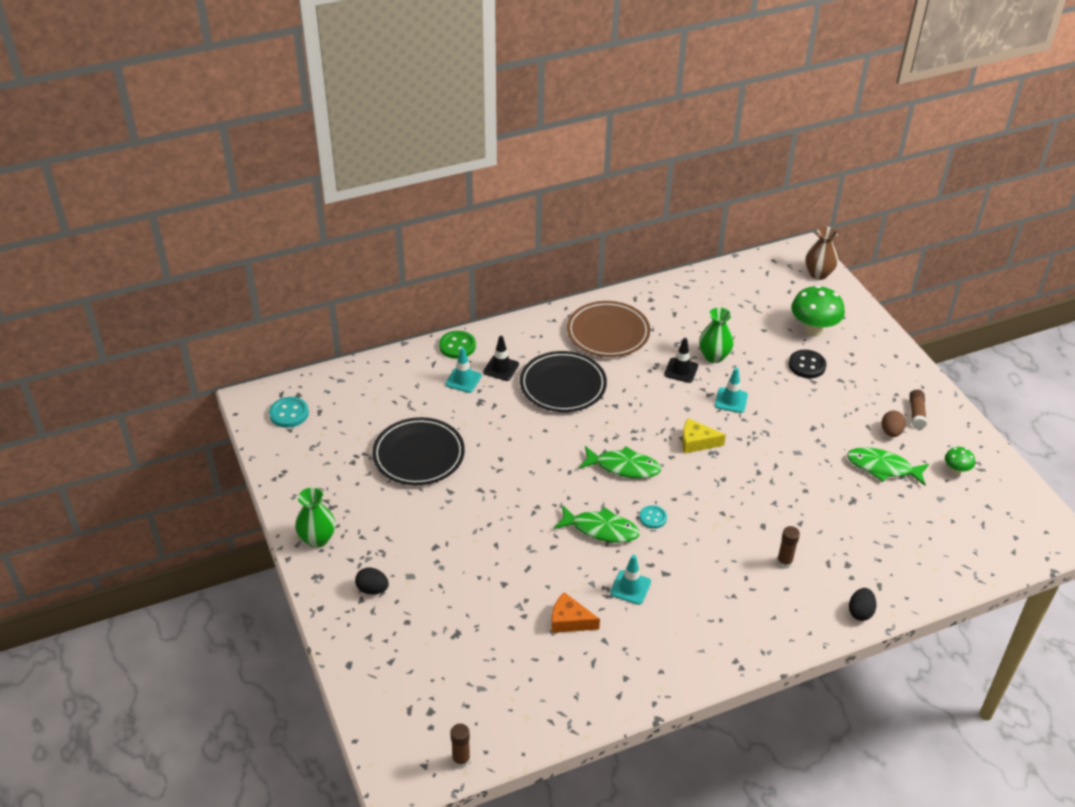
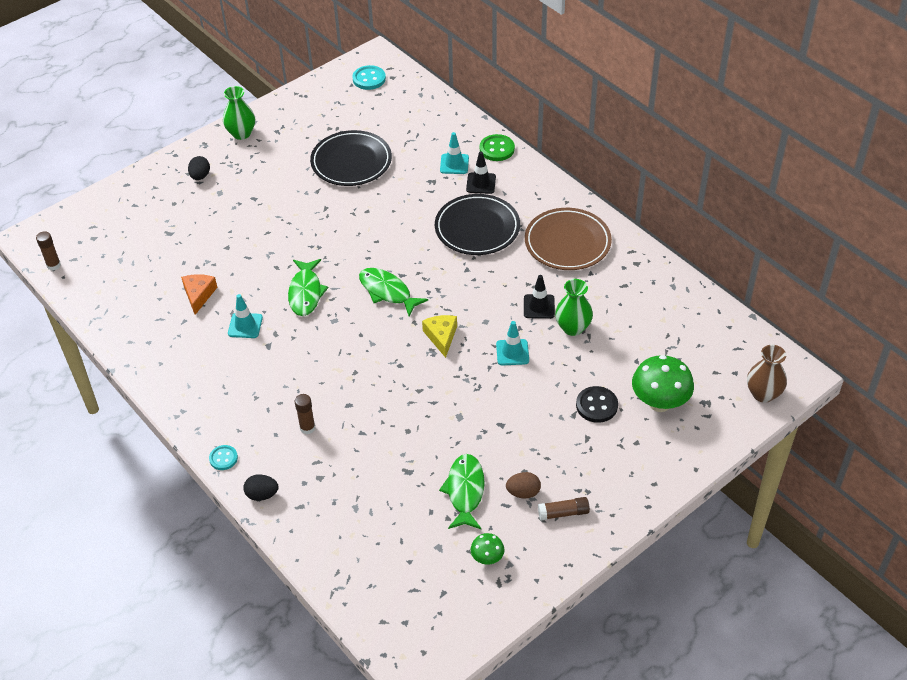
camera: 75 degrees right, 5 degrees up
(623, 467) = (387, 292): green fish -> green fish turned 135 degrees clockwise
(653, 518) = (331, 324): turquoise button -> turquoise button (223, 458)

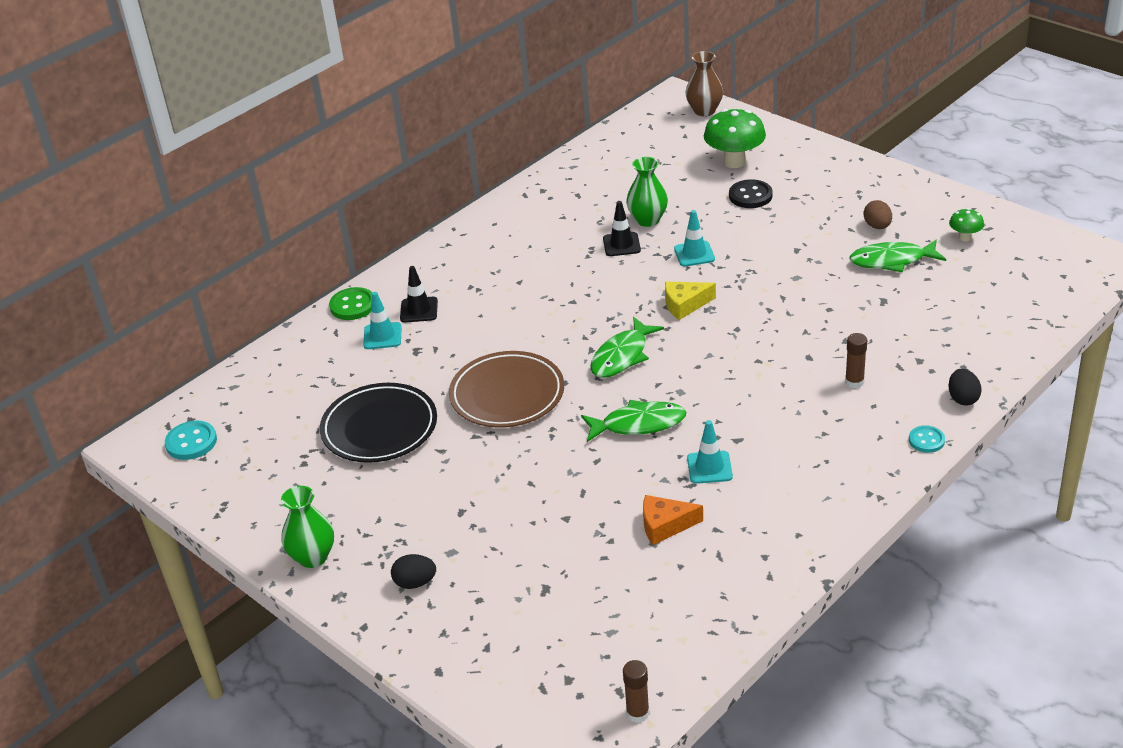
camera: 95 degrees left, 10 degrees down
(477, 228) = (501, 302): black plate -> none
(563, 513) = (890, 201): brown glue stick -> none
(567, 243) = (517, 236): brown plate -> brown plate (507, 394)

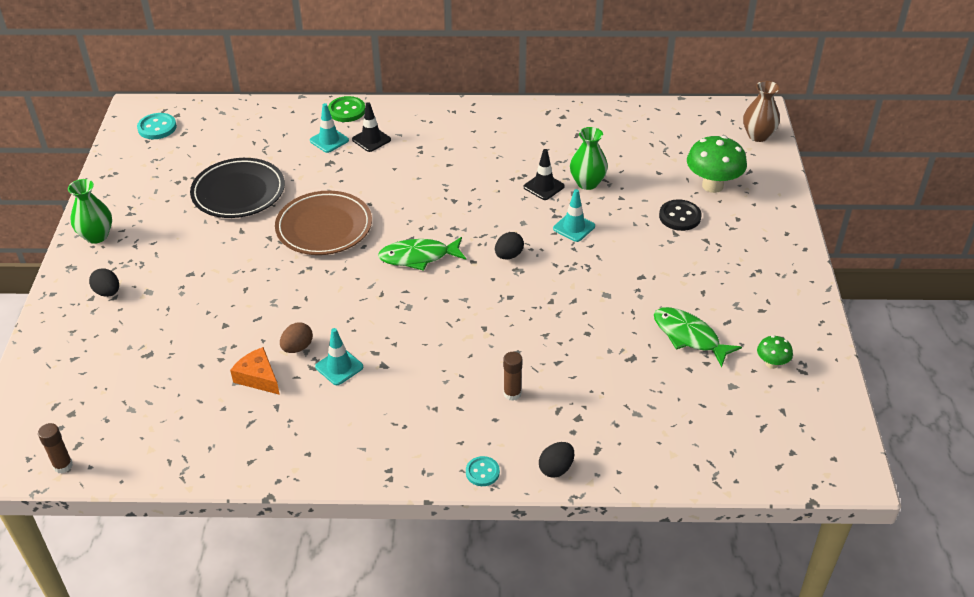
camera: 45 degrees right, 5 degrees up
(638, 424) = (352, 306): green fish -> none
(685, 305) = (508, 255): yellow cheese -> black egg
(877, 226) = (725, 305): brown egg -> brown egg (297, 347)

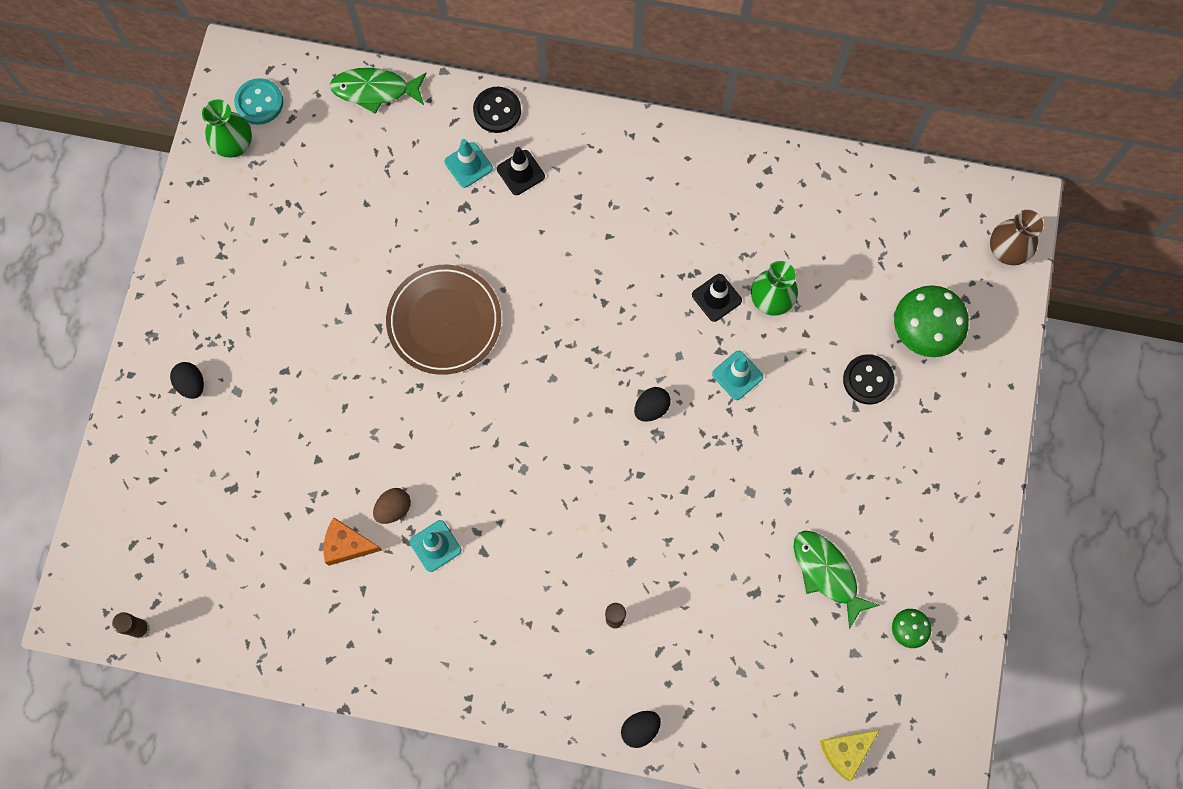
camera: 10 degrees right, 30 degrees up
(96, 236) = (181, 288): green vase -> green vase (234, 145)
(238, 192) = (350, 242): black plate -> none
(258, 377) = (347, 545): orange cheese -> orange cheese turned 45 degrees counterclockwise
(346, 111) = (497, 111): green button -> black button
(418, 257) = (547, 391): green fish -> green fish (375, 90)
(482, 472) = (563, 719): turquoise button -> none
(750, 456) = (846, 751): none -> yellow cheese

